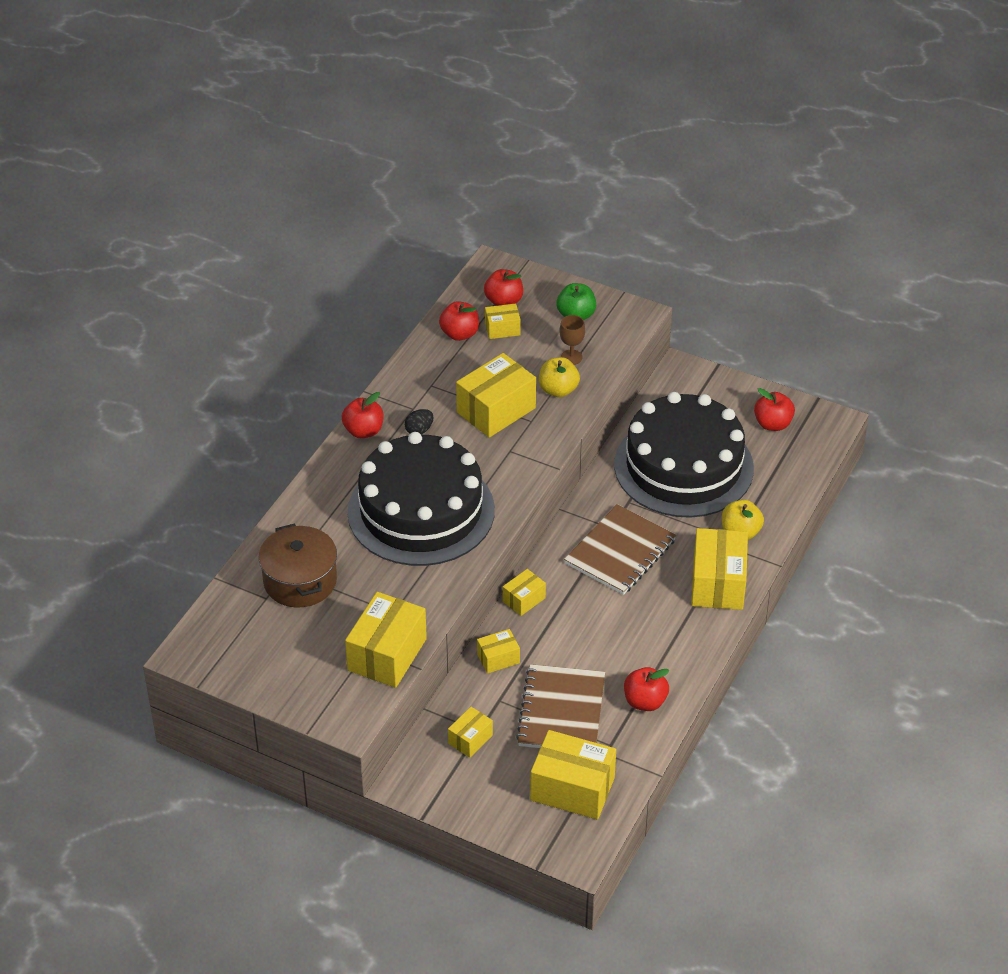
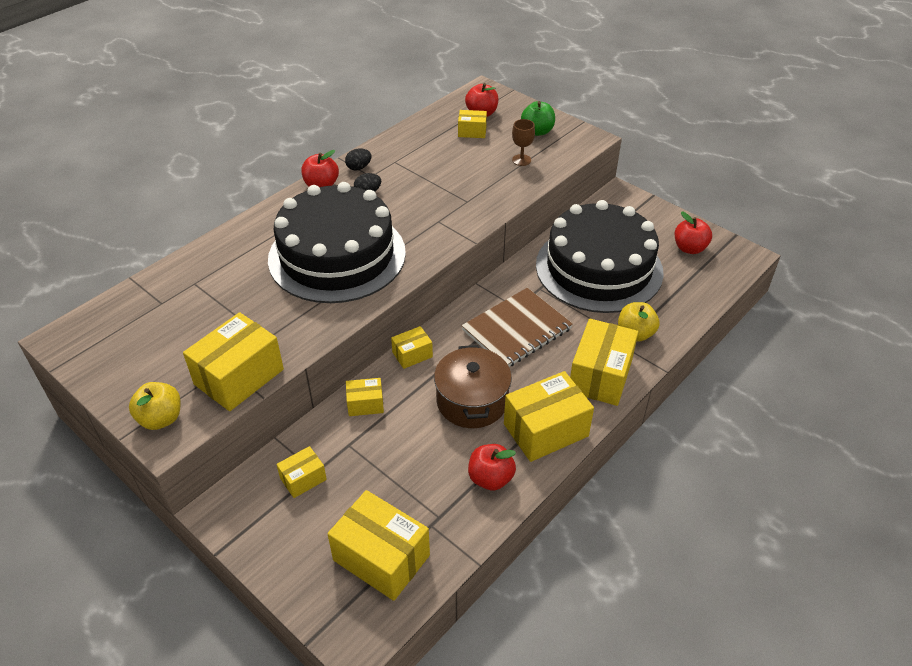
camera: 15 degrees right, 0 degrees up
(300, 581) = (199, 294): brown pot -> brown pot (472, 401)
(394, 400) = (359, 167): none -> black egg
(459, 334) = (435, 130): red apple -> none
(496, 410) = (440, 188): yellow box -> yellow box (545, 430)
(558, 390) = (500, 182): yellow apple -> yellow apple (161, 419)
(561, 711) = (404, 470): brown notebook -> none

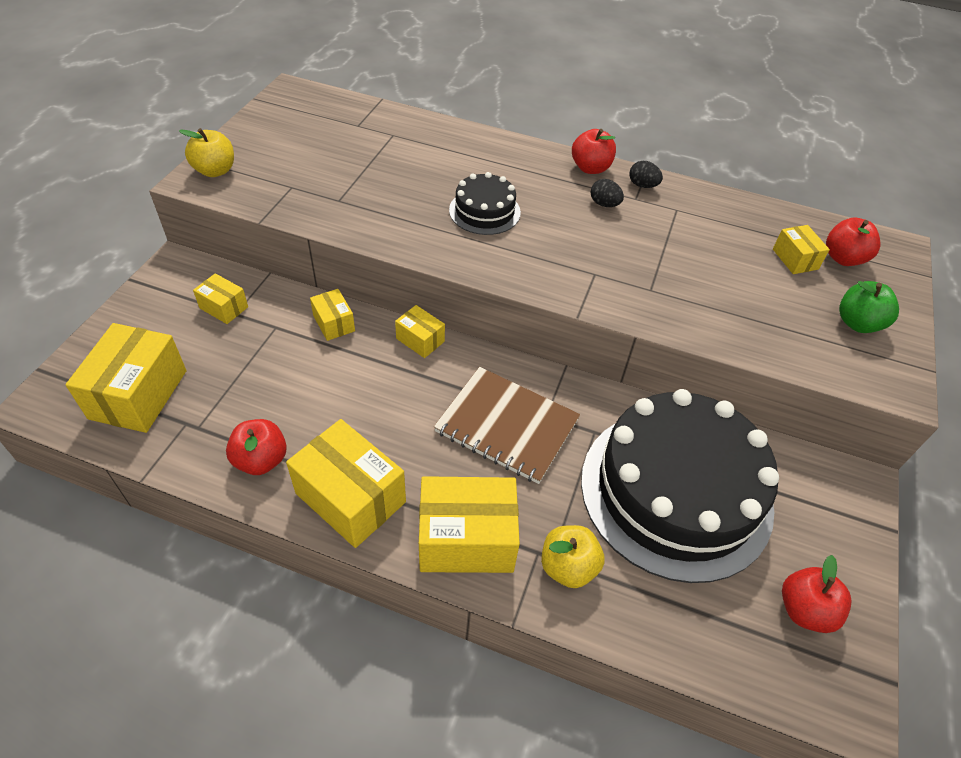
camera: 65 degrees right, 5 degrees up
(239, 377) = (280, 199): yellow box -> none
(337, 255) = (484, 211): black cake -> black cake, size x0.45
(472, 401) = (371, 412): brown pot -> none
(521, 160) = (778, 321): brown goblet -> none

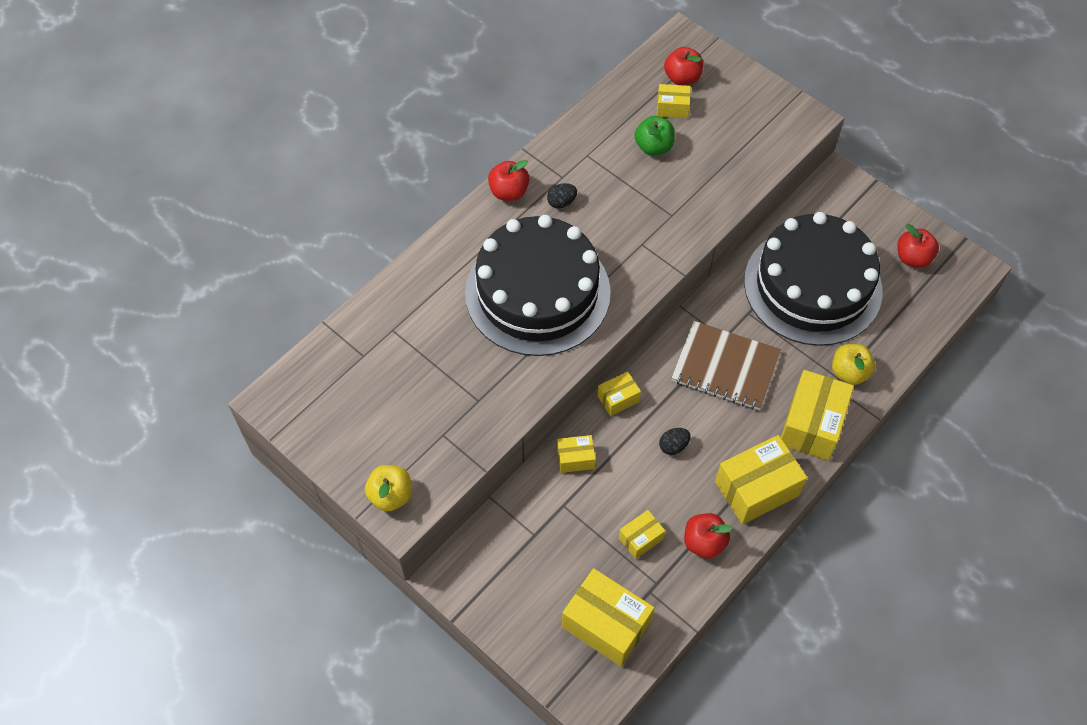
camera: 65 degrees left, 10 degrees up
(224, 307) = (523, 543): yellow box -> yellow box (640, 538)
(484, 211) = (537, 292): black cake -> black cake, size x2.22
(507, 426) = (725, 367): brown notebook -> brown notebook turned 60 degrees clockwise
(642, 185) = (547, 164): black egg -> black egg (673, 446)
(857, 323) = (747, 107): green apple -> green apple (653, 147)

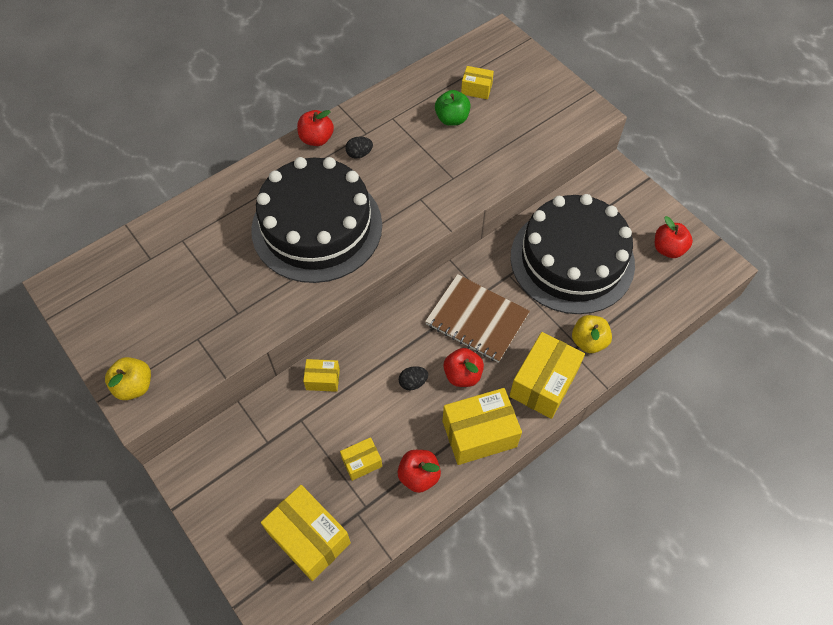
camera: 10 degrees right, 0 degrees up
(618, 399) = (374, 332): yellow box -> none
(682, 78) = (491, 66): red apple -> red apple (462, 375)

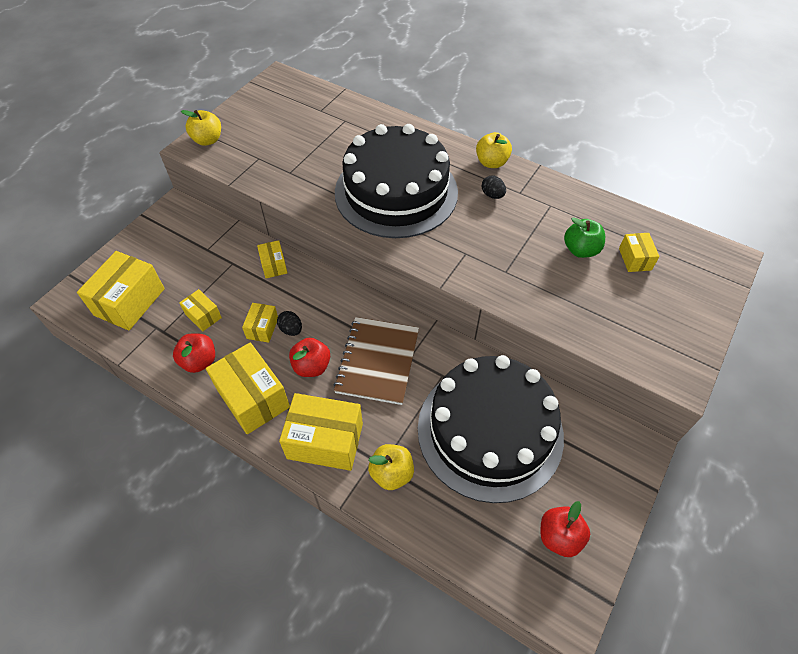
camera: 70 degrees right, 5 degrees down
(316, 139) = (491, 162): red apple -> yellow apple
(400, 408) = (262, 328): none -> yellow box

